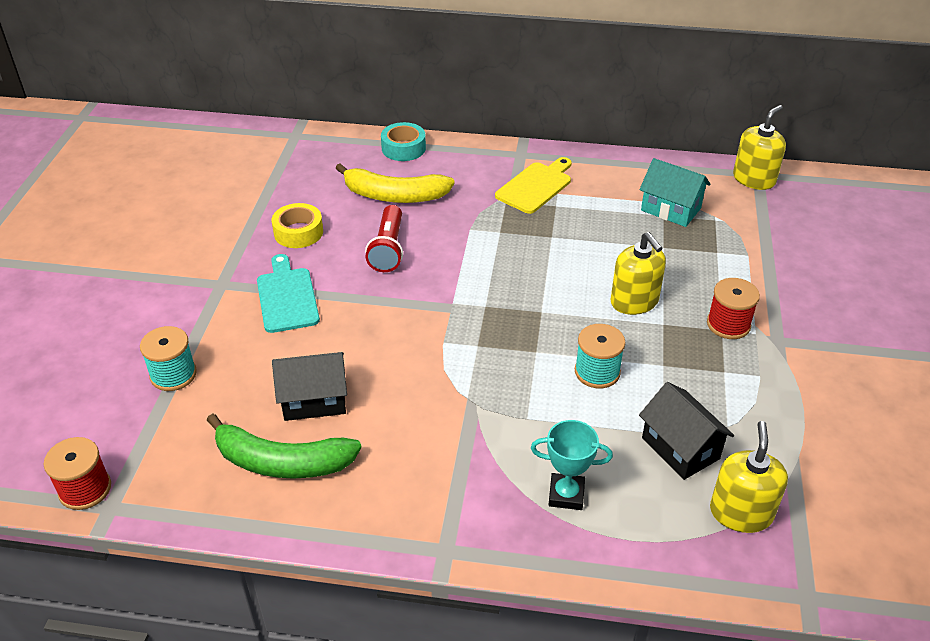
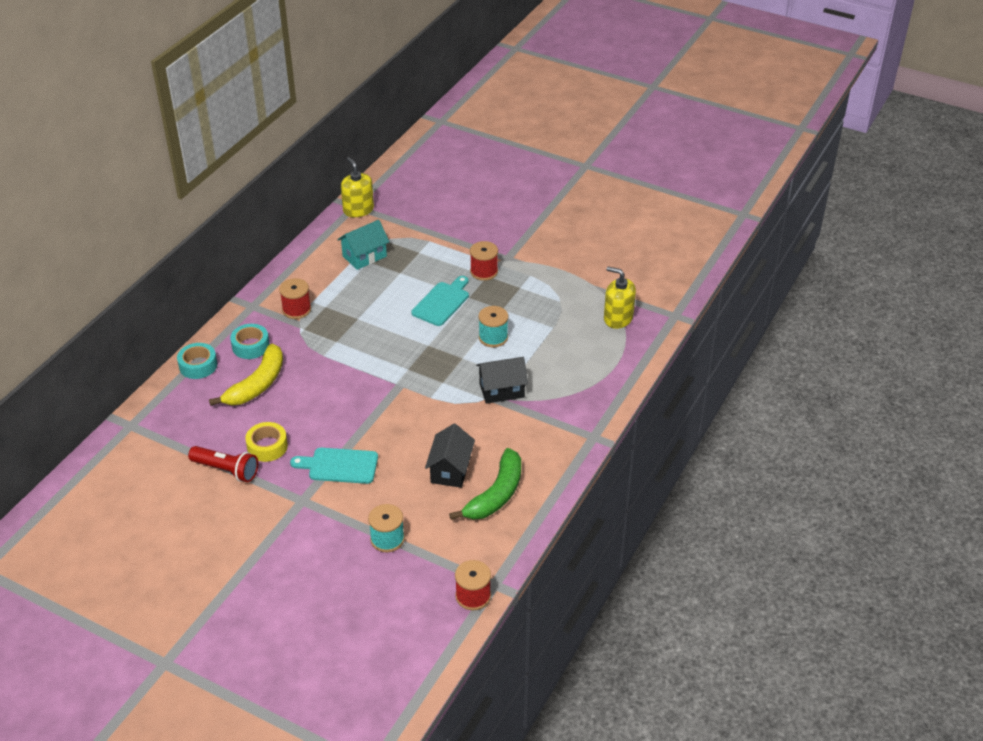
camera: 70 degrees left, 0 degrees up
(388, 249) = (319, 402): red flashlight -> red flashlight (226, 470)
(454, 173) = (250, 346): none -> turquoise tape
(536, 186) = (296, 309): yellow cutting board -> red spool
(566, 495) = (577, 378): turquoise trophy -> none
(634, 301) = (442, 302): yellow soap dispenser -> turquoise cutting board
(680, 448) = (566, 324): black house -> black house (501, 390)

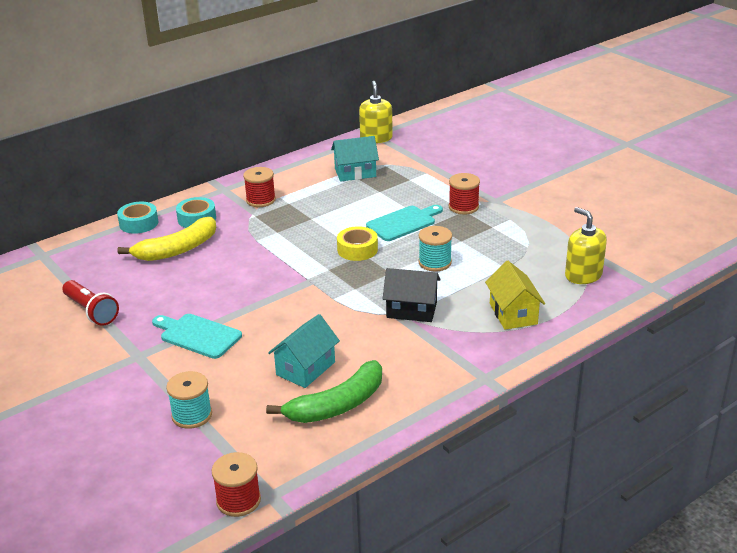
camera: 25 degrees right, 10 degrees down
(267, 446) = (144, 301): yellow tape -> yellow tape (357, 249)
(450, 470) = (305, 368): black house -> turquoise house
(583, 371) = (513, 314): none -> yellow house

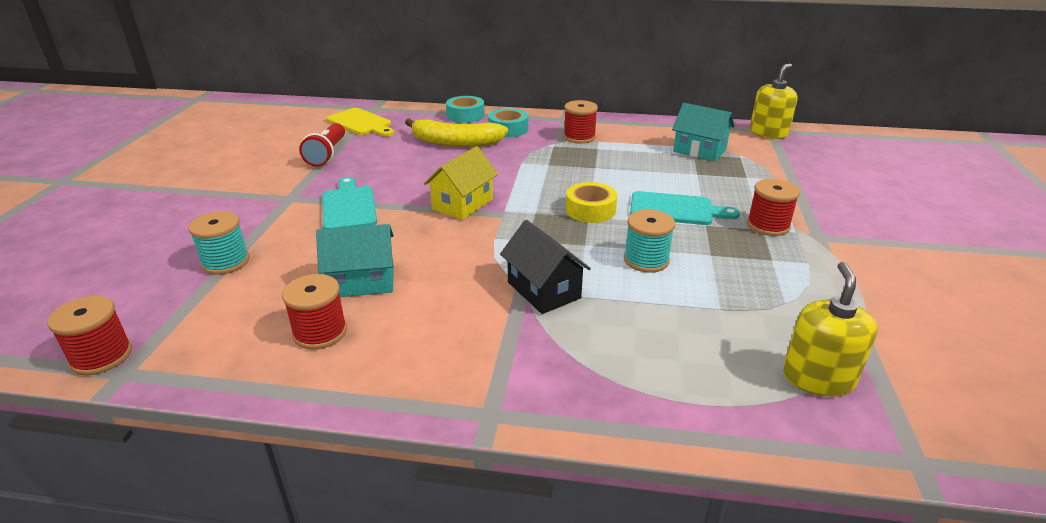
camera: 45 degrees right, 0 degrees up
(60, 273) = (361, 123): none -> yellow cutting board
(337, 405) = (320, 332): green banana -> red spool
(513, 314) = (646, 364): yellow house -> yellow house (462, 204)

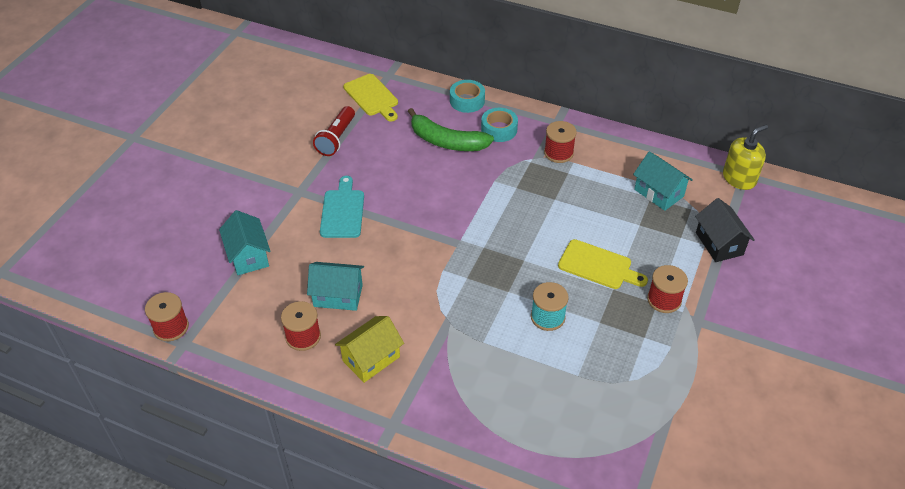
camera: 15 degrees right, 15 degrees up
(225, 262) = (248, 256): turquoise spool -> turquoise house
(455, 142) = (446, 141): yellow banana -> green banana
(462, 204) = (430, 226): yellow house -> yellow house (371, 359)
(543, 290) = (461, 331): black house -> black house (719, 243)
(590, 210) = (528, 252): yellow tape -> none
(675, 209) = (598, 266): turquoise cutting board -> yellow cutting board
(818, 378) = (611, 447): yellow soap dispenser -> none

